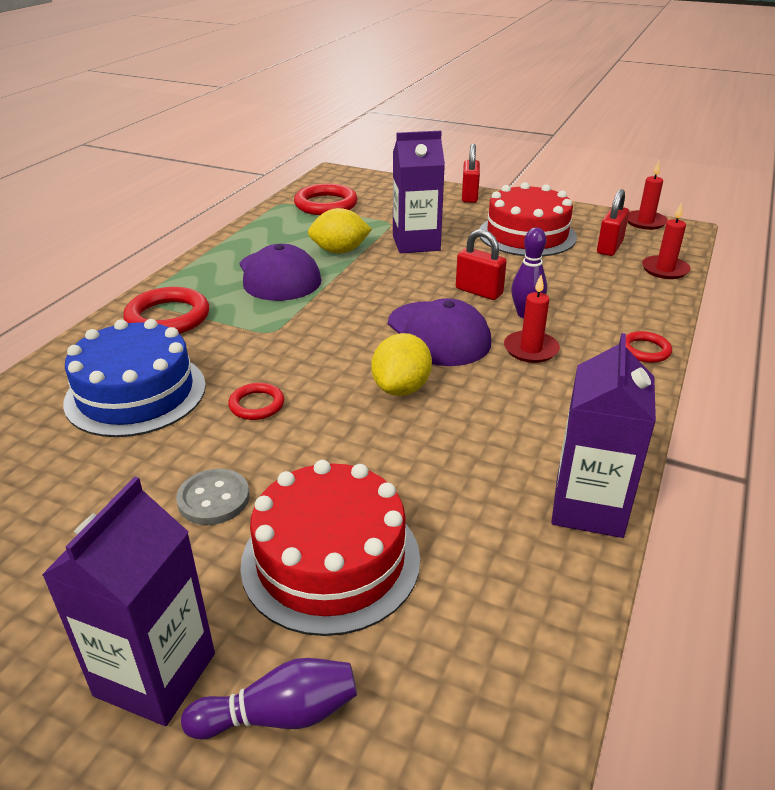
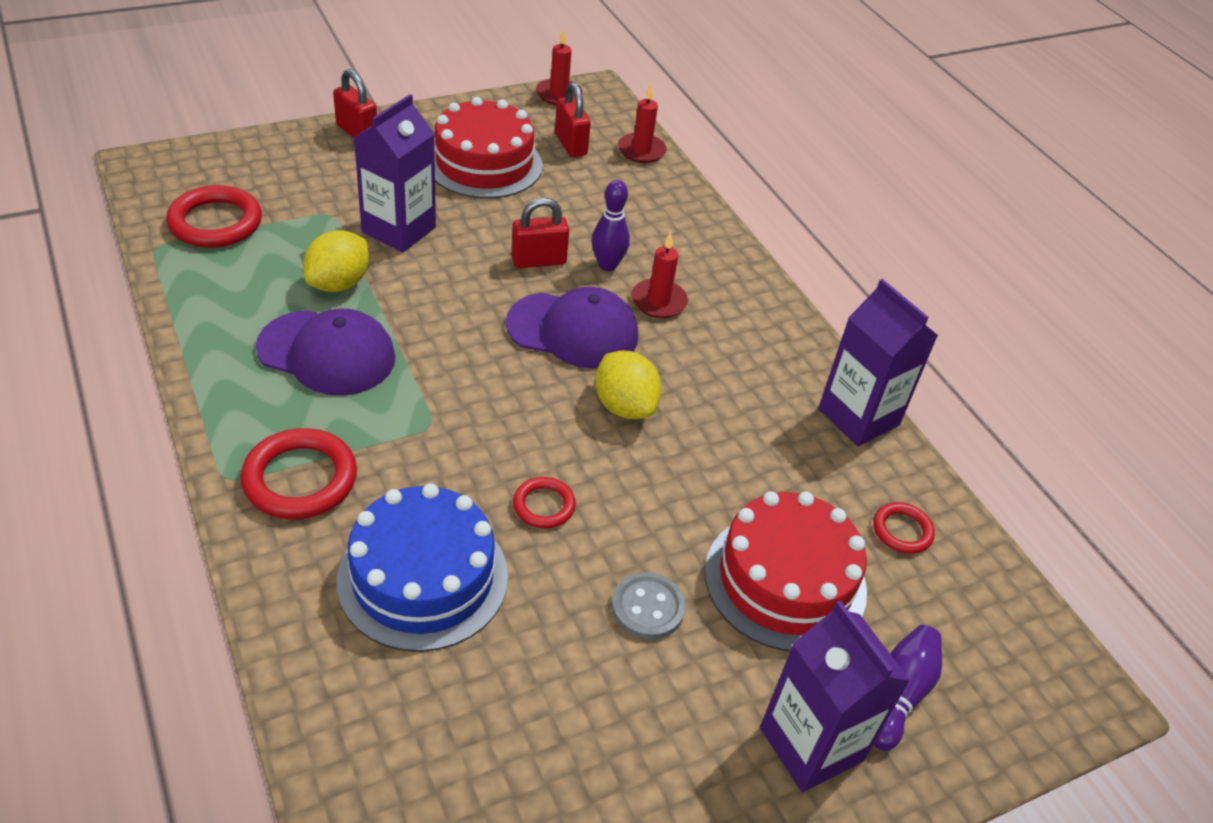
camera: 55 degrees left, 10 degrees up
(645, 350) = (729, 252): red ring -> red ring (902, 531)

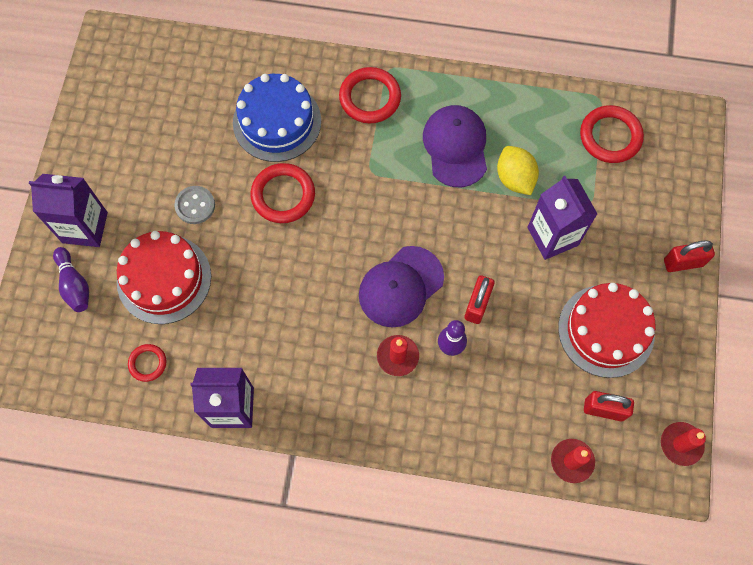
camera: 130 degrees right, 25 degrees up
(327, 353) = (456, 147): purple cap -> purple cap turned 120 degrees clockwise
(544, 505) = (283, 195): red ring -> red ring, size x1.78
(624, 406) = (324, 277): yellow lemon -> none

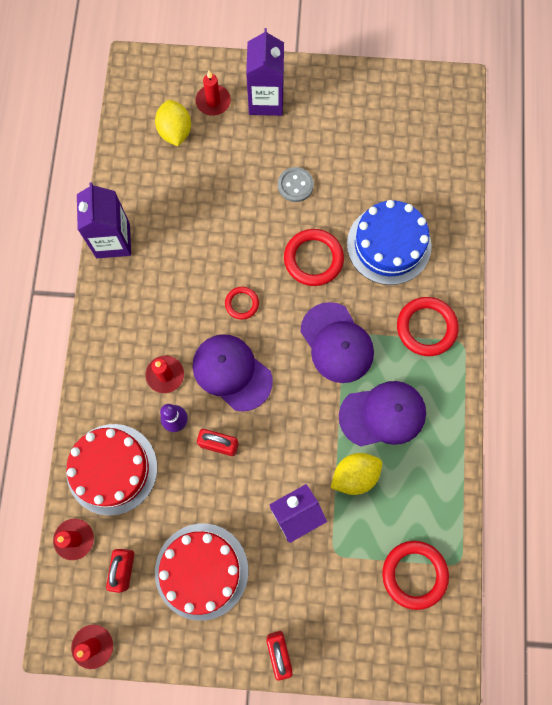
camera: 85 degrees right, 5 degrees up
(75, 285) = (213, 101): purple bowling pin -> red candle
(105, 329) = (175, 132): none -> yellow lemon
(148, 363) = (148, 169): red ring -> red ring (242, 303)
(164, 279) = (224, 170): red cake -> red cake (112, 469)
(378, 181) = (336, 343): none -> purple cap

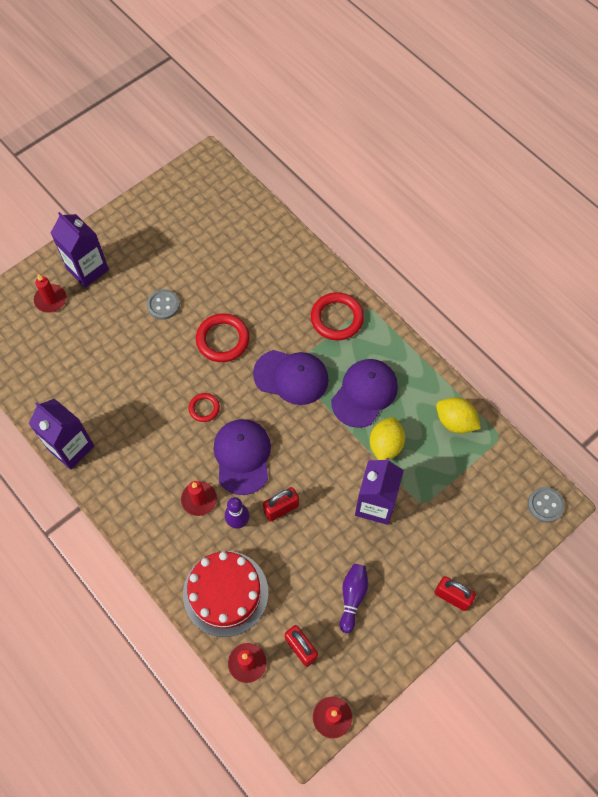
camera: 45 degrees left, 10 degrees down
(175, 132) = (43, 340): yellow lemon -> yellow lemon (455, 422)
(201, 571) = (352, 597): red cake -> purple bowling pin
(232, 372) = (242, 456): purple cap -> purple cap turned 90 degrees clockwise
(389, 245) = (262, 290): blue cake -> none
(414, 574) = (481, 469): red ring -> none
(436, 659) = (545, 505): none -> grey button

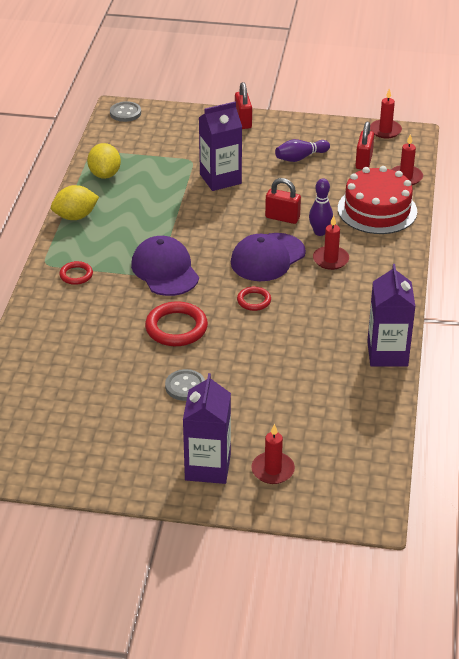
camera: 130 degrees left, 25 degrees down
(337, 318) = (76, 275): red ring -> red ring, size x0.56
(364, 393) = (133, 226): purple cap -> none
(385, 445) = (166, 196): yellow lemon -> yellow lemon (75, 216)

